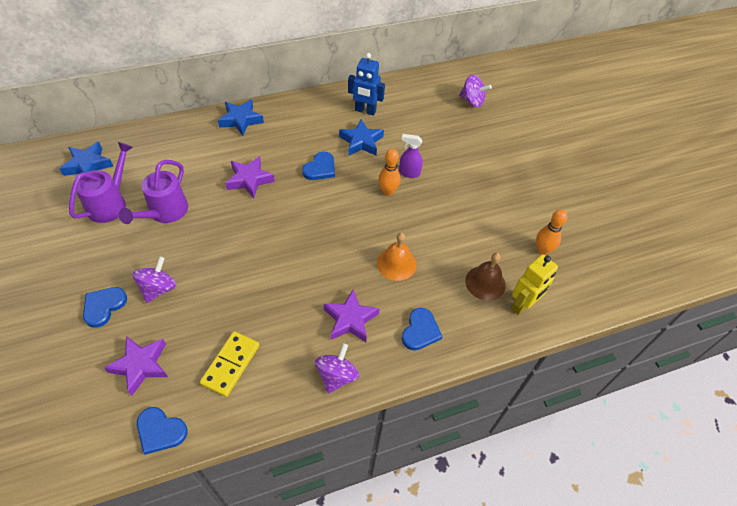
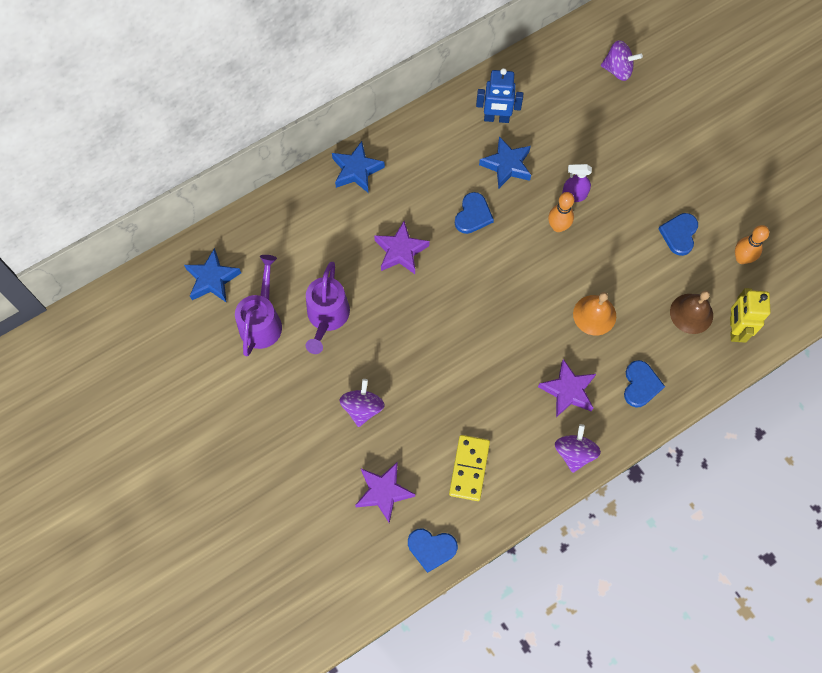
camera: 10 degrees left, 15 degrees up
(104, 306) = (317, 442): blue heart -> blue heart (679, 234)
(522, 305) = (734, 329): yellow robot -> yellow robot turned 150 degrees clockwise

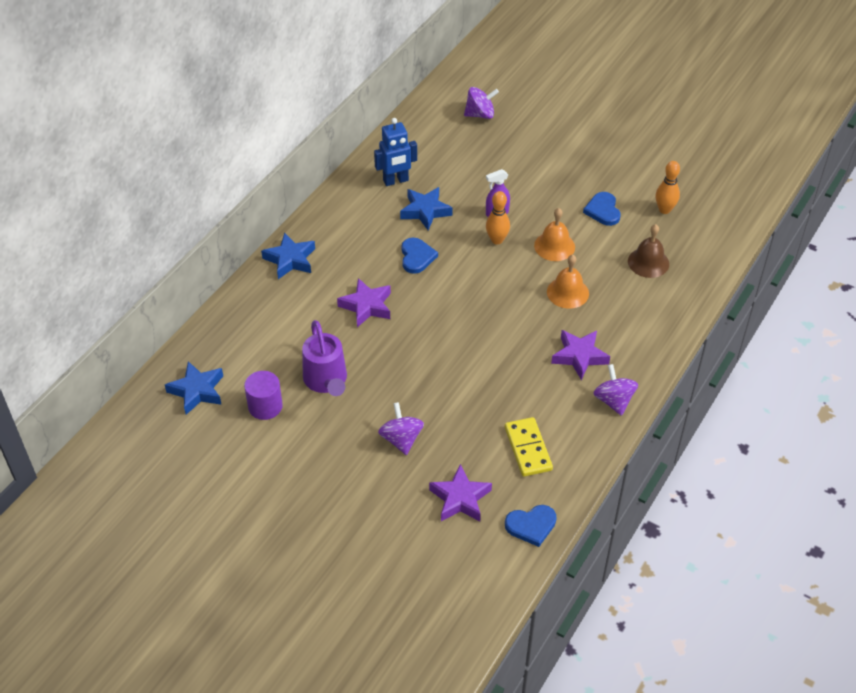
camera: 25 degrees left, 20 degrees down
(262, 321) = (265, 406): purple watering can -> purple cylinder
(609, 256) = (554, 246): none -> orange bell
(640, 385) = (638, 329): blue heart -> none
(734, 329) = (691, 261): yellow robot -> none

